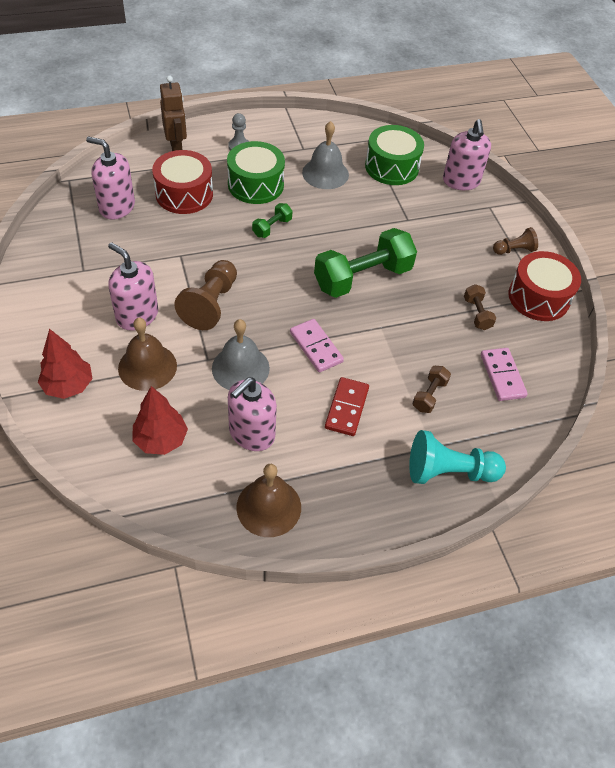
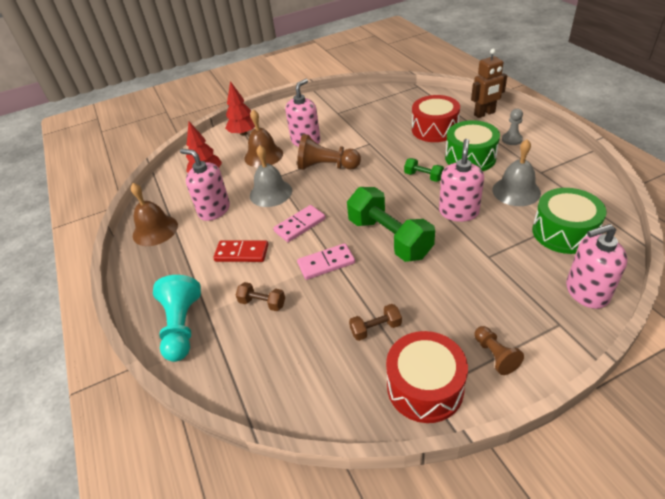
camera: 90 degrees right, 10 degrees down
(117, 207) = (402, 108): pink soap dispenser -> pink soap dispenser (458, 212)
(502, 376) = (296, 359): pink domino -> pink domino (326, 263)

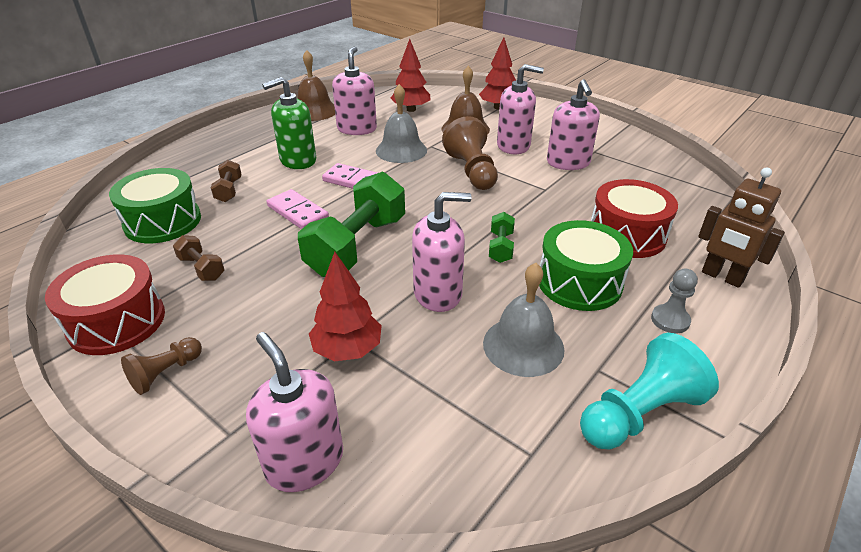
camera: 60 degrees right, 5 degrees down
(182, 327) = (192, 159): turquoise pawn -> turquoise pawn (639, 413)
(242, 253) = (298, 160): red domino -> green soap dispenser
(344, 126) = (568, 163): none -> pink soap dispenser
(498, 260) = (347, 349): none -> red tree
(563, 232) = (443, 418): green drum -> green drum (163, 221)

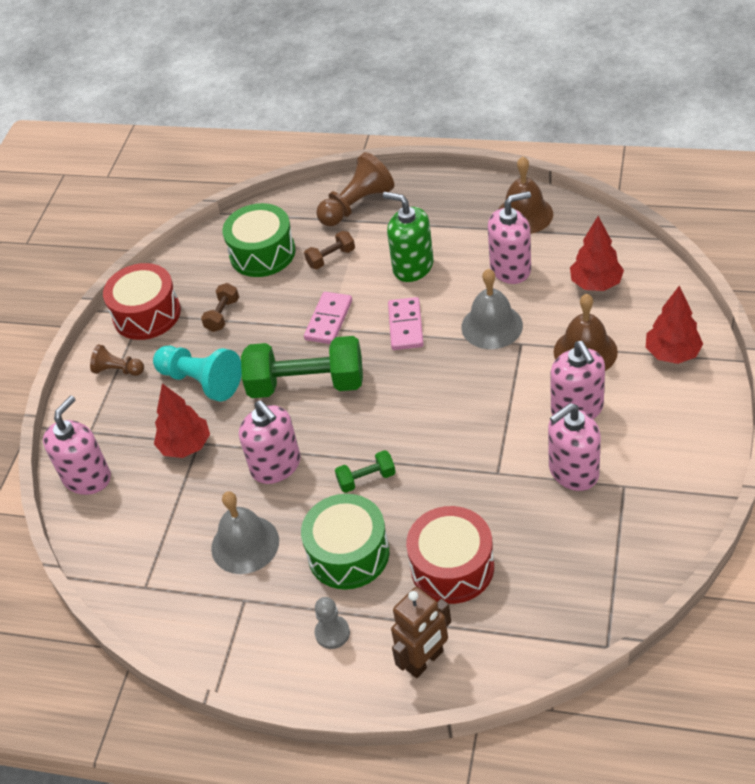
camera: 70 degrees right, 10 degrees up
(472, 171) = (490, 400): brown pawn -> brown pawn (357, 205)
(639, 413) = (211, 637): turquoise pawn -> turquoise pawn (201, 381)
(722, 277) = (425, 661): brown robot -> brown robot turned 150 degrees counterclockwise

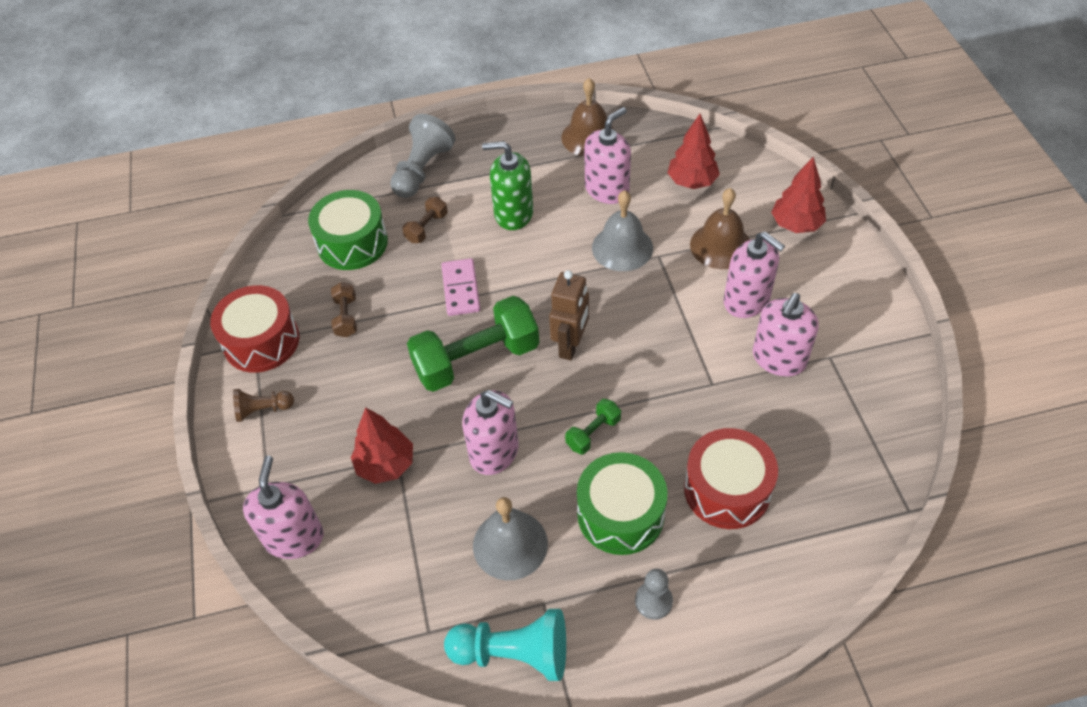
camera: 30 degrees left, 5 degrees up
(201, 381) = (363, 392): turquoise pawn -> turquoise pawn (514, 653)
(357, 205) = (422, 170): brown pawn -> grey pawn
(406, 326) = (541, 272): pink domino -> none
(425, 661) = (759, 592): brown robot -> brown robot (571, 346)

